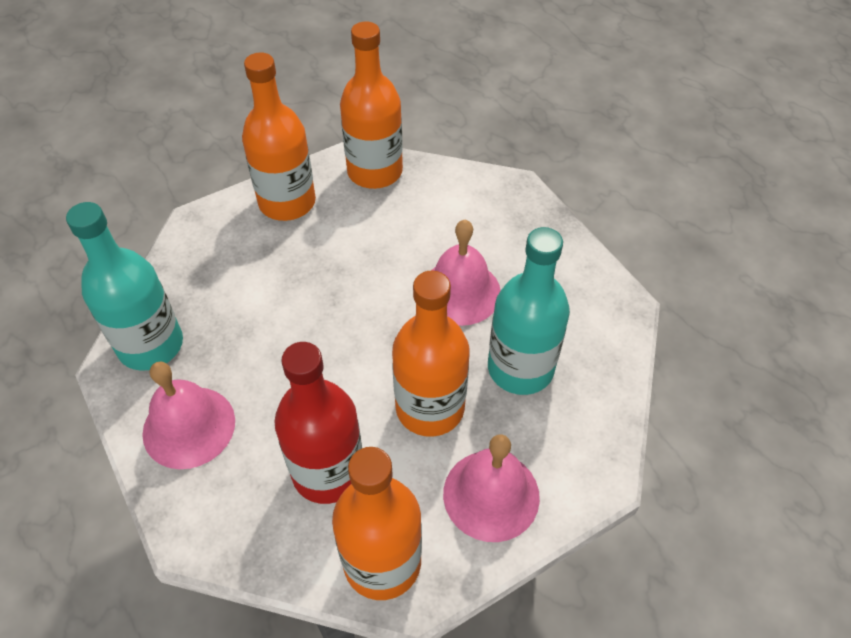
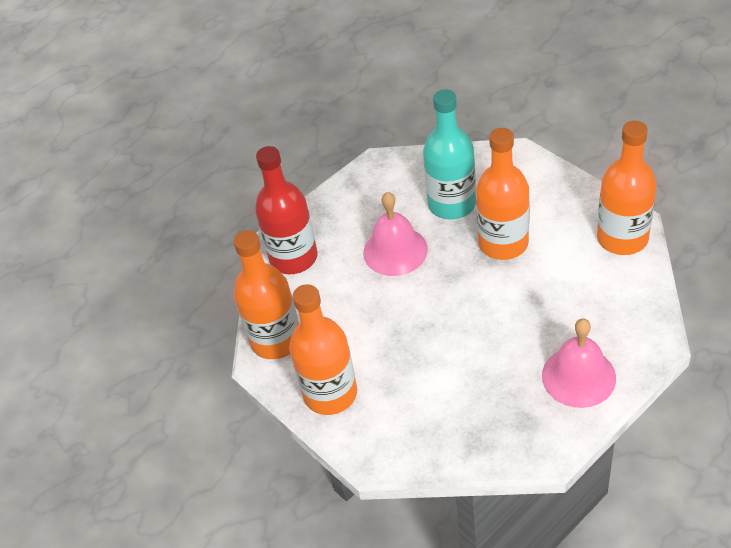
camera: 95 degrees left, 5 degrees down
(151, 345) = (518, 434): turquoise bottle -> none
(328, 471) = (575, 283): red bottle -> red bottle (293, 258)
(491, 495) = (553, 199): pink bell -> none

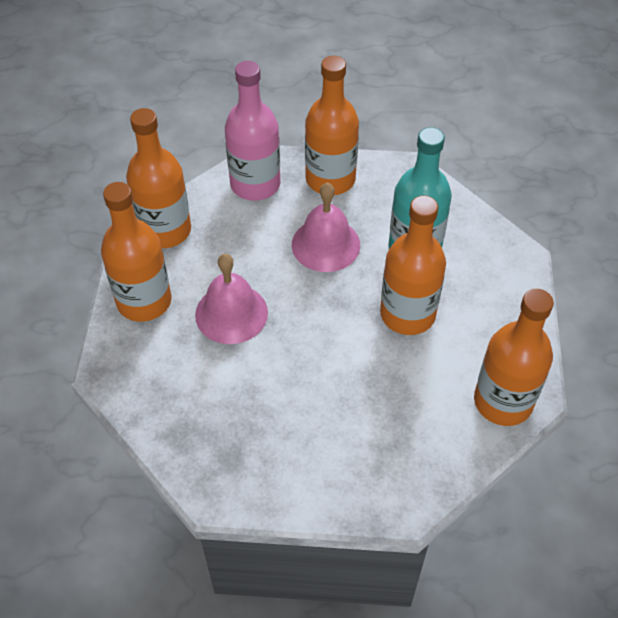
camera: 40 degrees right, 5 degrees up
(293, 258) = (255, 184): red bottle -> pink bottle
(339, 211) = (330, 179): none -> orange bottle
(578, 376) = (312, 467): pink bell -> pink bell (231, 313)

